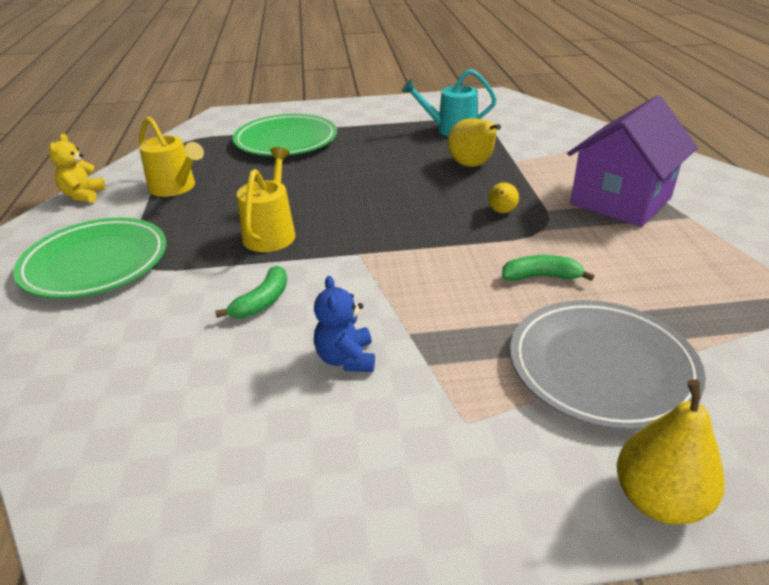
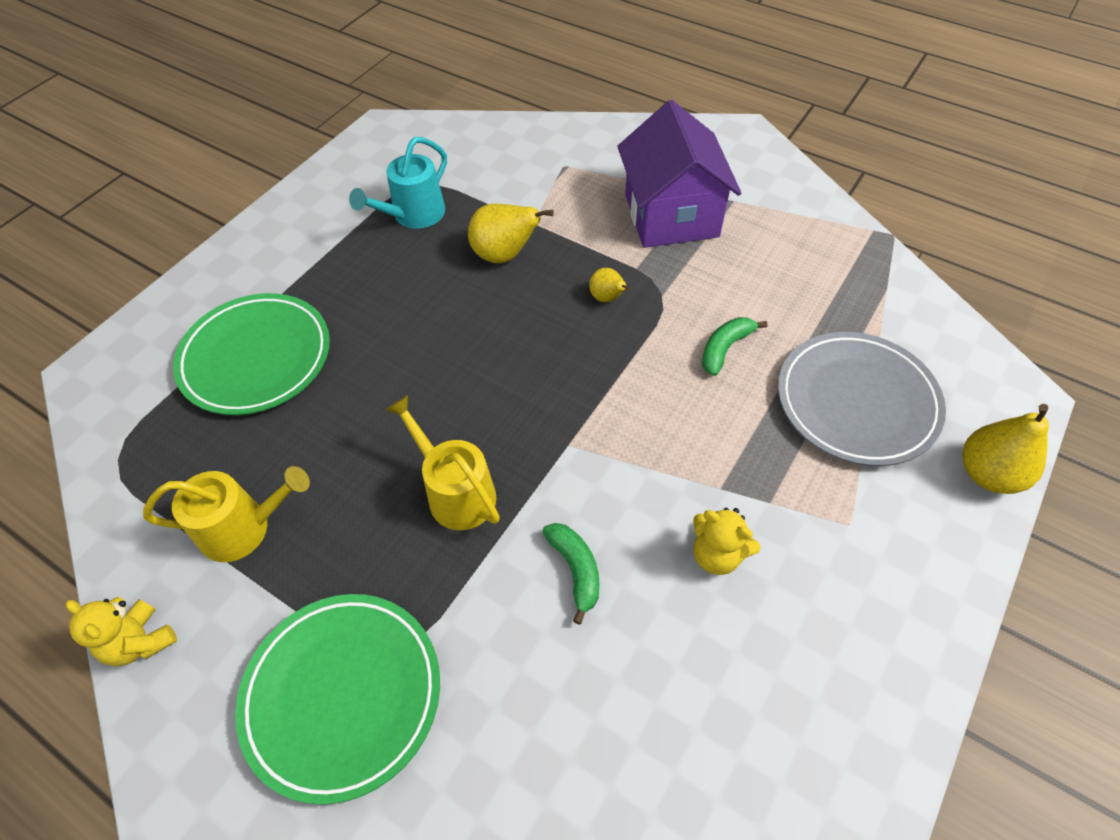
camera: 50 degrees left, 20 degrees up
(346, 359) = (717, 554): blue teddy bear -> yellow teddy bear

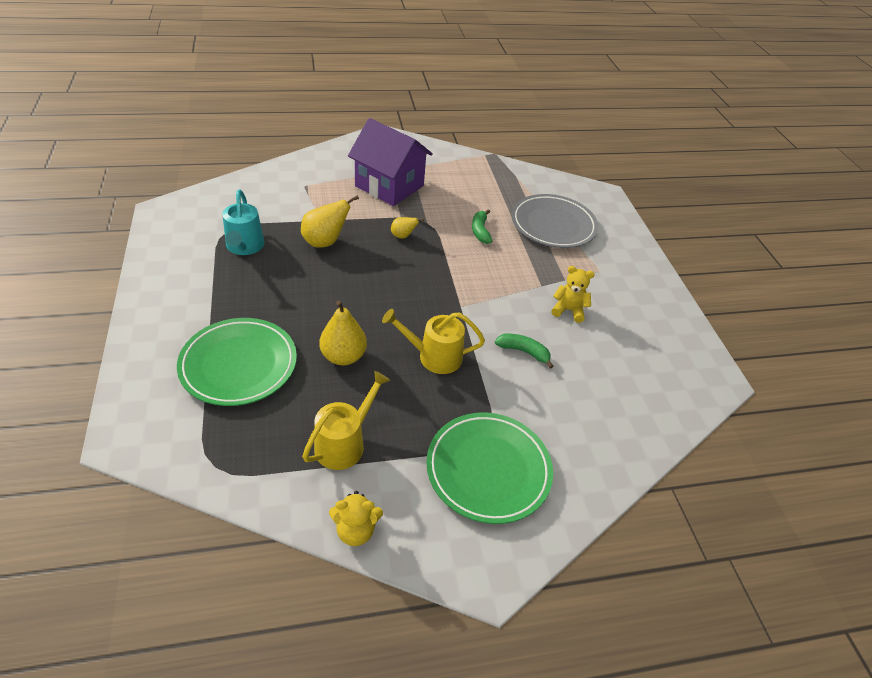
camera: 50 degrees left, 10 degrees down
(717, 554) = (568, 310): yellow teddy bear -> yellow teddy bear turned 150 degrees counterclockwise
(988, 474) = (622, 226): yellow pear -> yellow pear (343, 356)

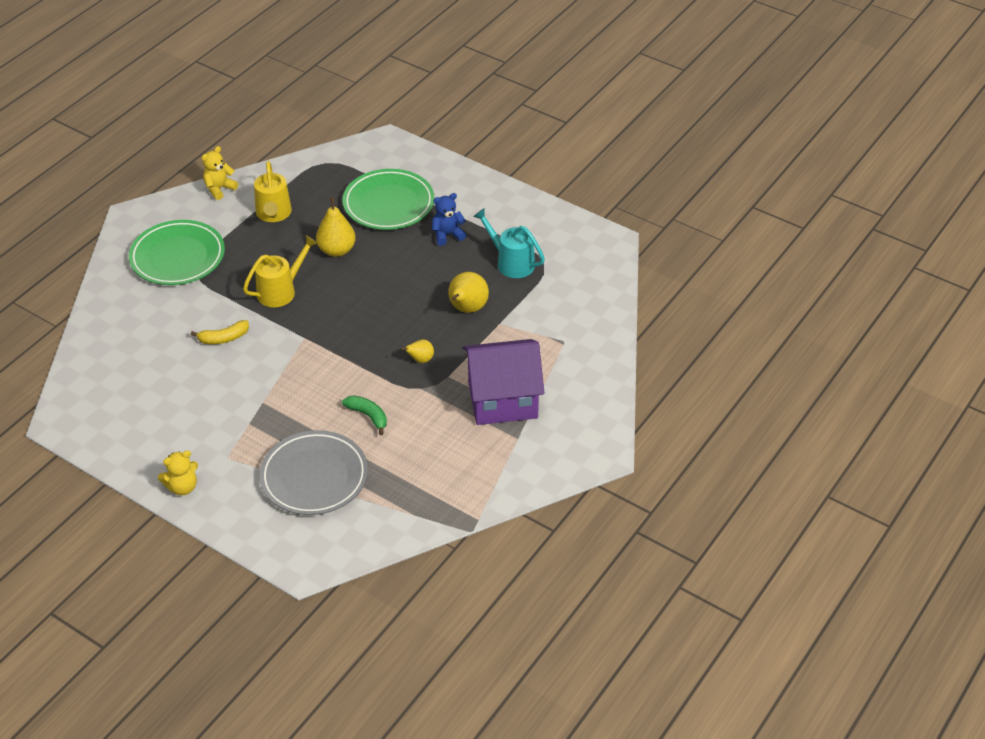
camera: 140 degrees right, 0 degrees up
(246, 300) = (447, 235): none -> blue teddy bear
(523, 351) = (224, 338): green banana -> yellow banana
(568, 310) = (221, 396): yellow teddy bear -> yellow teddy bear (182, 487)

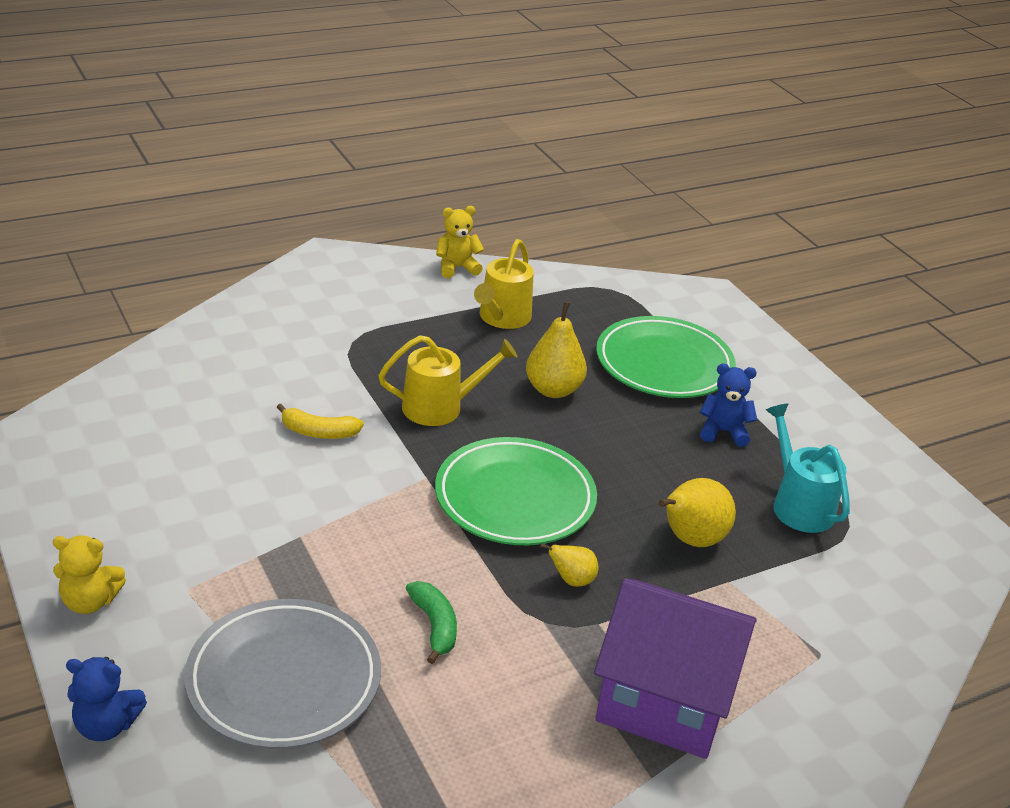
camera: 25 degrees right, 10 degrees down
(177, 257) = (343, 318): green plate -> green plate (515, 498)
(246, 538) = (106, 725): none -> blue teddy bear

